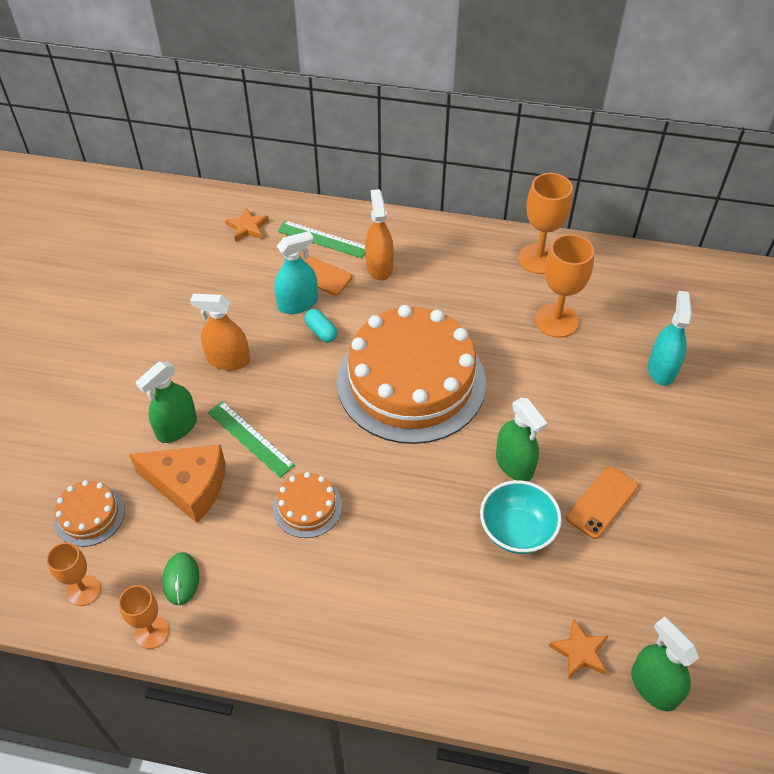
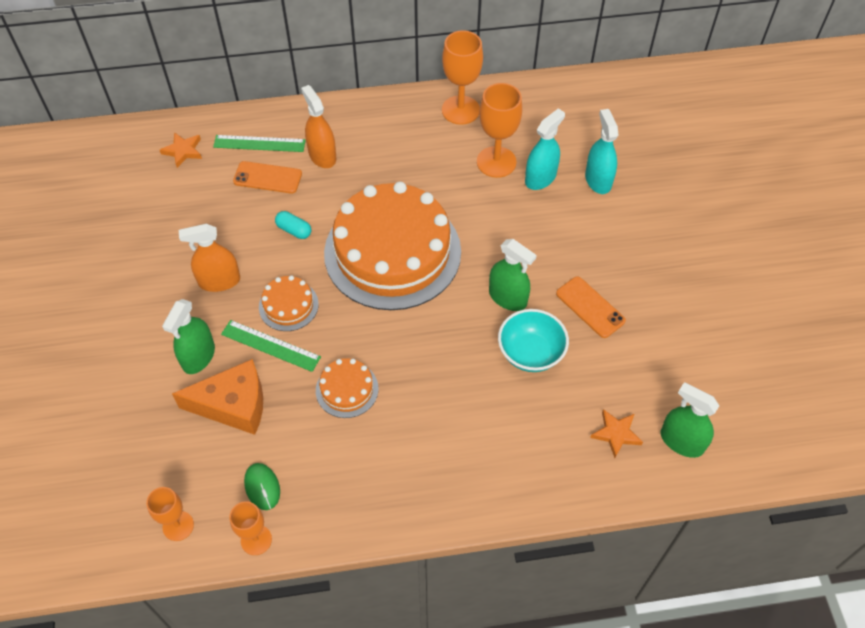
camera: 20 degrees left, 5 degrees up
(89, 515) = (152, 459): orange cake -> orange cake (288, 305)
(297, 303) = (261, 210): turquoise spray bottle -> turquoise spray bottle (540, 178)
(602, 502) = (590, 307): orange phone -> orange phone turned 60 degrees counterclockwise

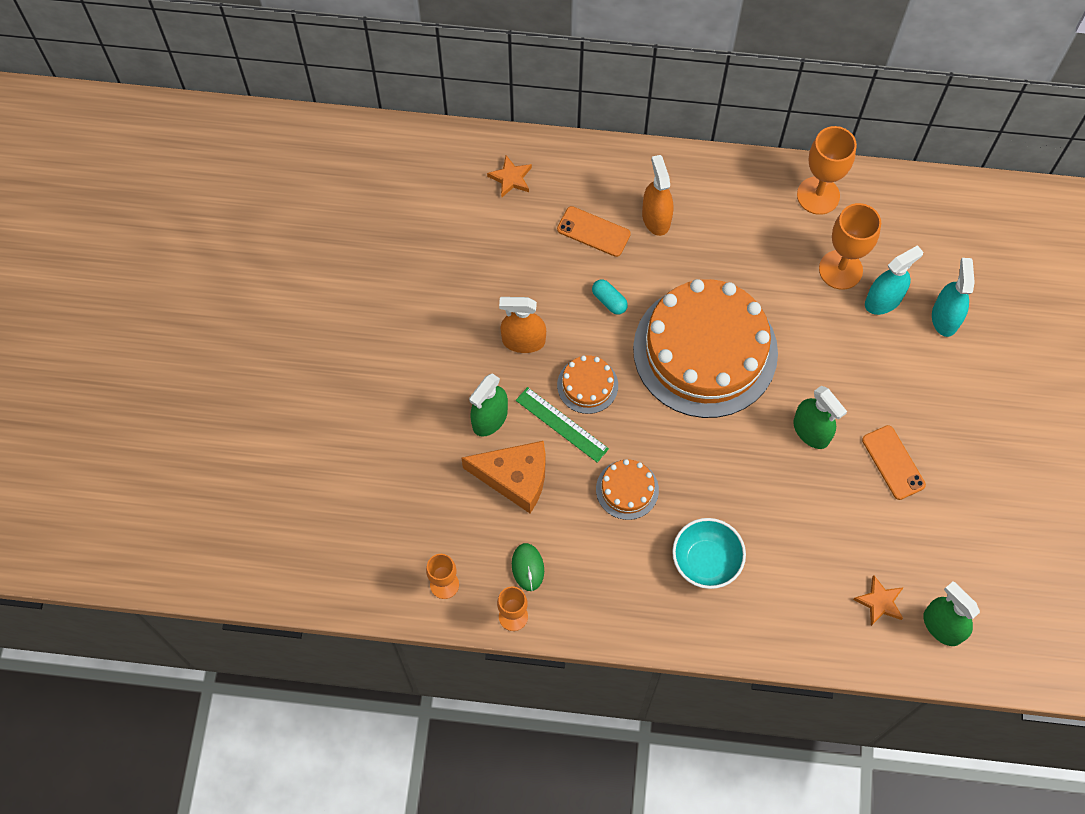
camera: 15 degrees right, 10 degrees up
(259, 143) = (592, 187): green ruler -> none
(530, 353) = (818, 497): turquoise bowl -> turquoise bowl (706, 561)

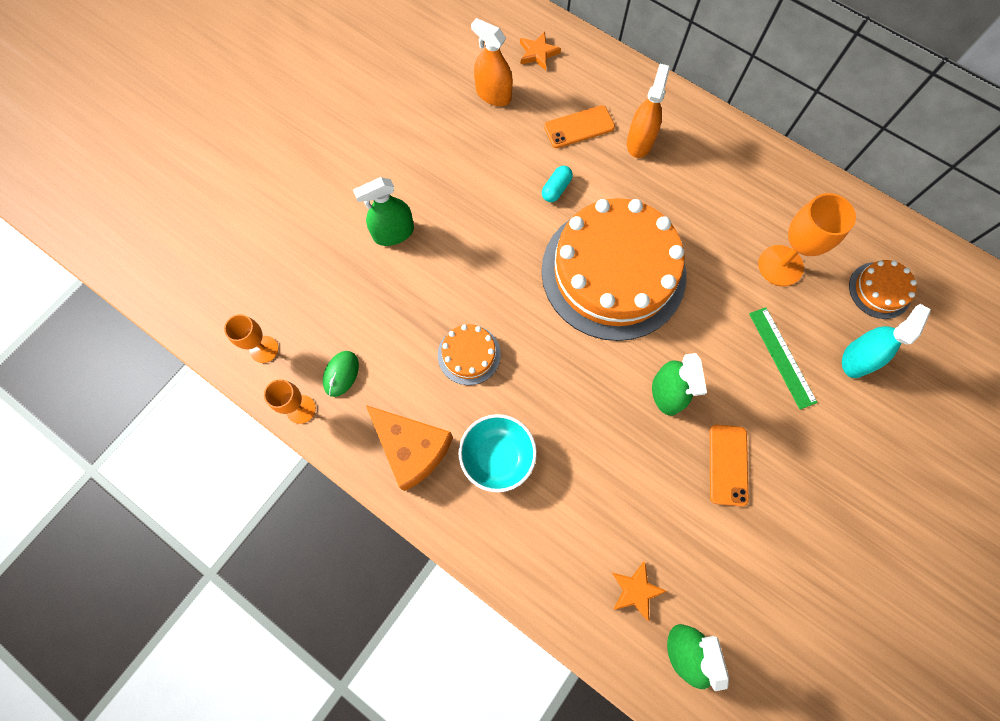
camera: 30 degrees right, 5 degrees up
(515, 478) = (381, 292): orange cheese -> orange cheese (412, 448)
(523, 341) = (463, 185): orange spray bottle -> orange spray bottle (493, 94)
(561, 424) = (449, 269): green ruler -> green ruler (782, 357)
(587, 385) = (492, 248): orange cake -> orange cake (879, 290)
(593, 232) = (579, 127): orange phone -> orange phone turned 75 degrees counterclockwise
(609, 301) = (556, 189): turquoise capsule -> turquoise capsule turned 45 degrees clockwise
(818, 195) = (797, 192): orange goblet -> none
(883, 300) = (805, 312): turquoise spray bottle -> none

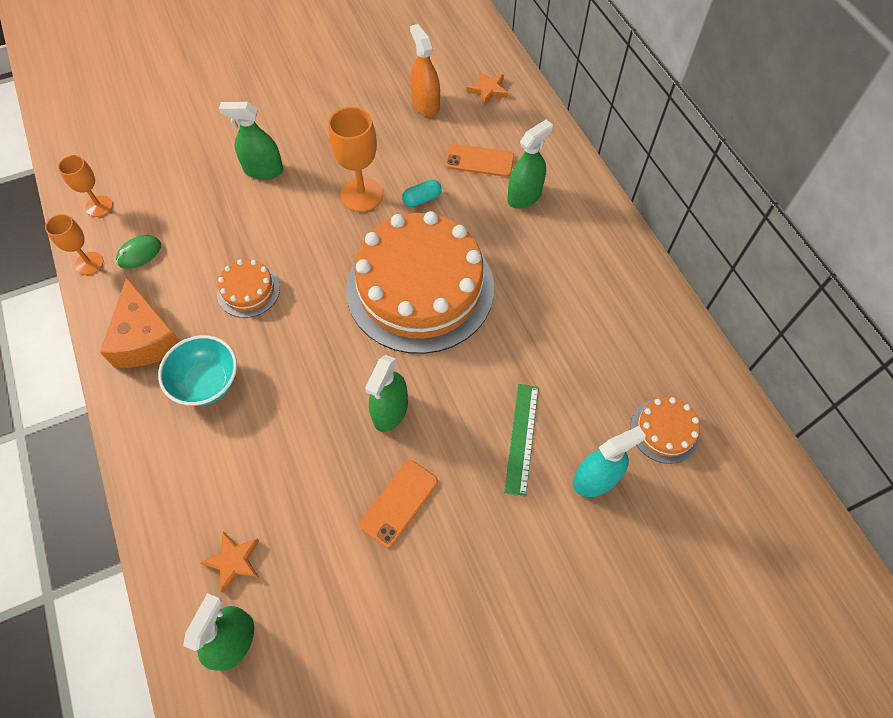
camera: 30 degrees right, 10 degrees down
(639, 142) = (524, 196): orange spray bottle -> green spray bottle
(780, 265) = (580, 359): orange goblet -> orange goblet (361, 195)

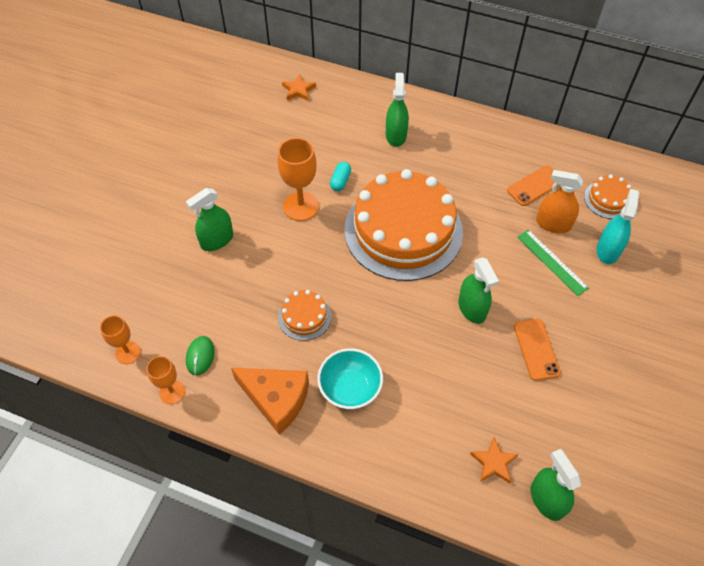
camera: 45 degrees left, 5 degrees down
(425, 105) = (271, 125): orange spray bottle -> orange spray bottle (553, 224)
(479, 161) = (346, 134): orange phone -> orange phone (535, 186)

